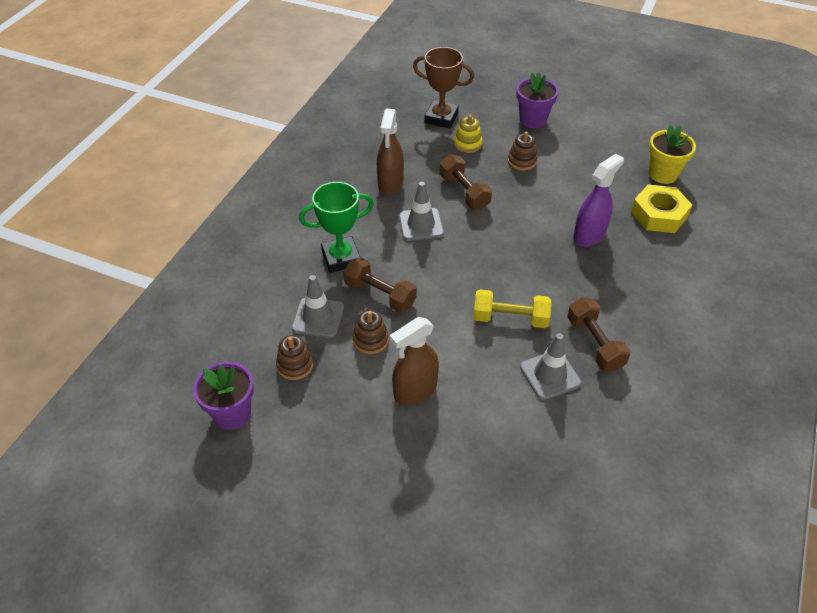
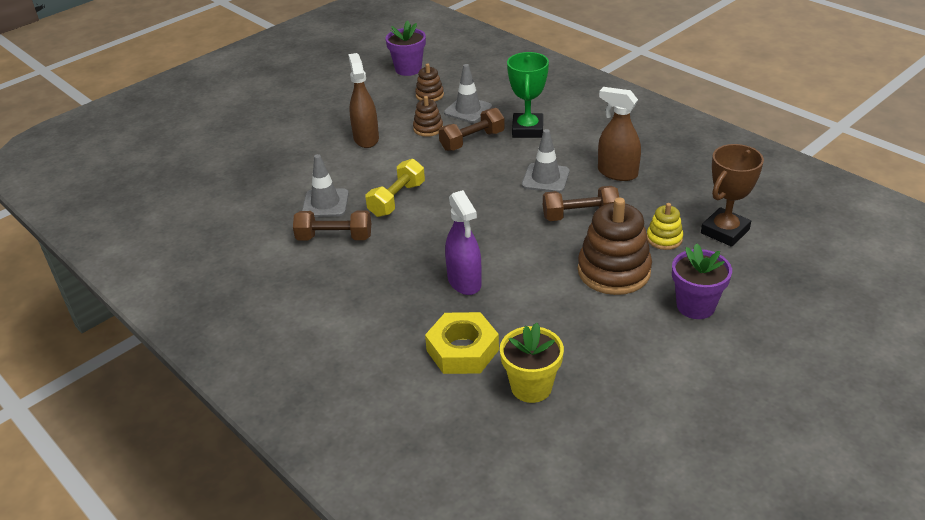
camera: 115 degrees right, 10 degrees down
(522, 161) = (614, 271): brown stacking toy -> brown stacking toy, size x1.96

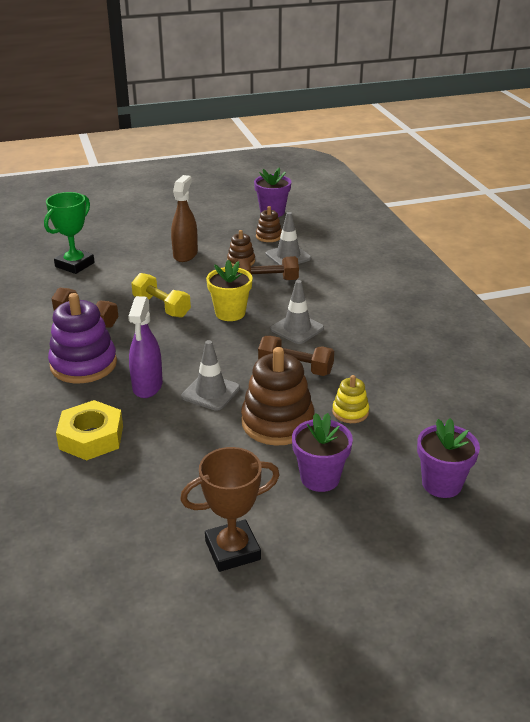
camera: 25 degrees right, 5 degrees down
(325, 203) = (106, 292): grey traffic cone -> grey traffic cone (210, 392)
(380, 283) = (83, 364): none -> purple stacking toy
(397, 199) = (161, 307): yellow dumbbell -> yellow dumbbell turned 75 degrees clockwise
(527, 129) = (322, 286): green trophy -> green trophy (75, 265)
(531, 387) = (113, 487): yellow flower pot -> yellow flower pot (230, 313)
(617, 173) = (364, 344): brown spray bottle -> none
(725, 231) = (414, 425): brown trophy -> brown trophy (232, 550)
(791, 272) = (441, 484): none -> purple flower pot

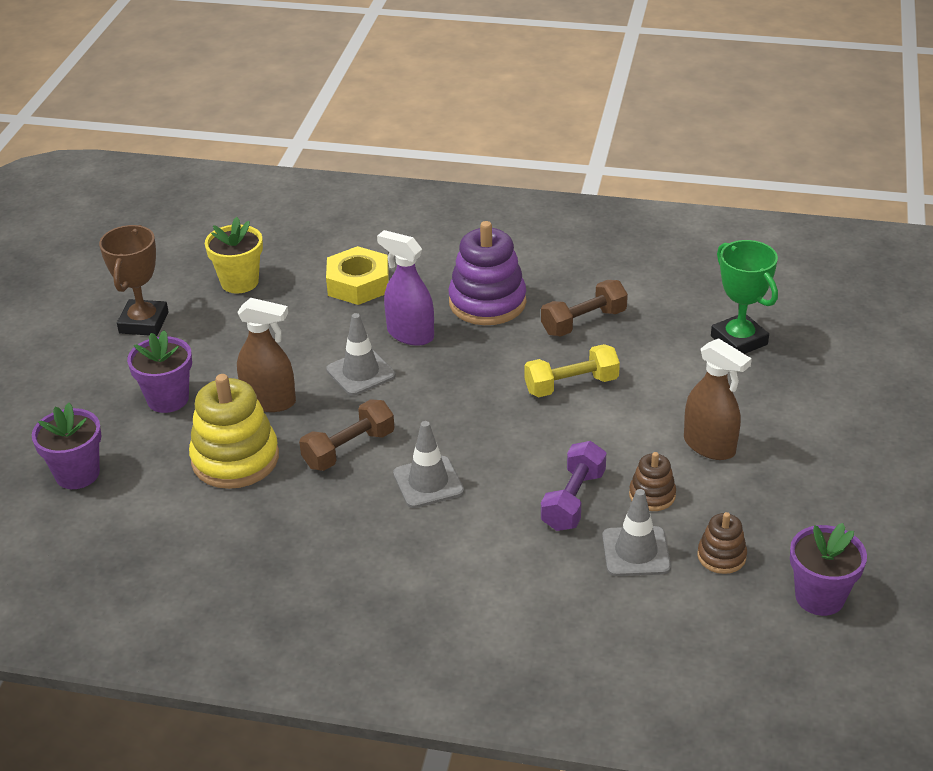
camera: 120 degrees right, 5 degrees up
(230, 313) = (512, 437): yellow flower pot -> yellow flower pot (239, 282)
(266, 281) = (573, 500): brown dumbbell -> purple dumbbell
(277, 422) = (269, 401): brown stacking toy -> brown spray bottle
(350, 412) = (235, 459): yellow stacking toy -> yellow stacking toy, size x1.96

